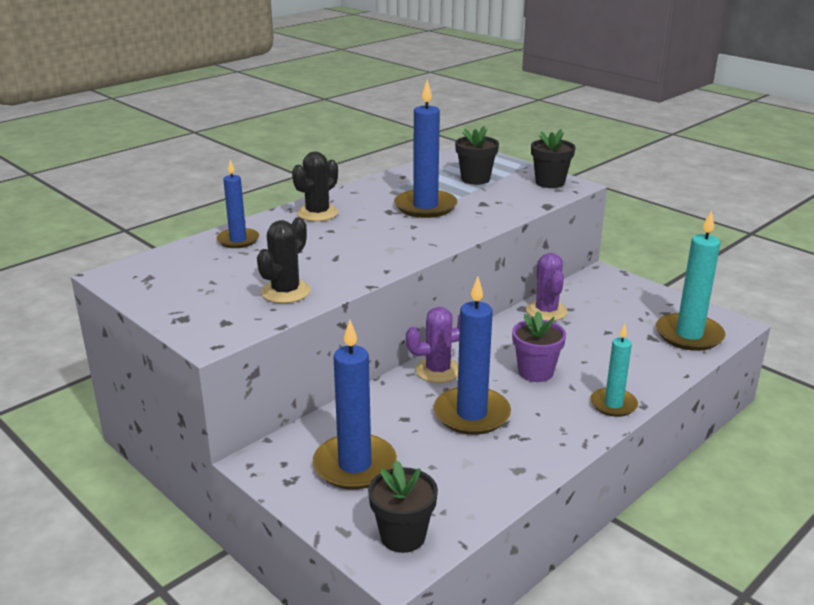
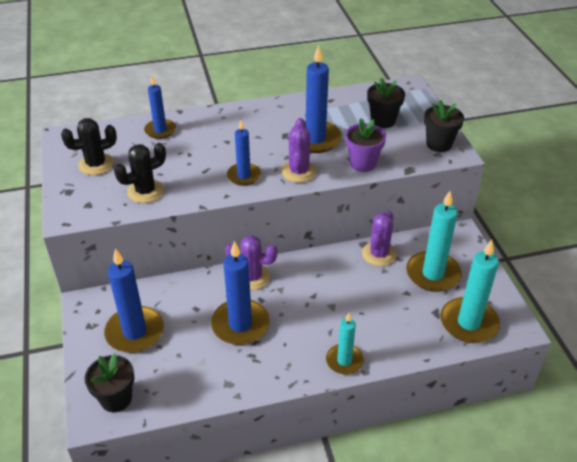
camera: 30 degrees right, 15 degrees up
(317, 213) = (234, 121): black cactus -> black cactus (96, 164)
(385, 251) = (244, 176): none -> blue candle
(440, 233) = (299, 171): none -> purple cactus
(535, 372) = (317, 307): purple flower pot -> purple flower pot (363, 163)
(614, 310) = (433, 274): none -> turquoise candle

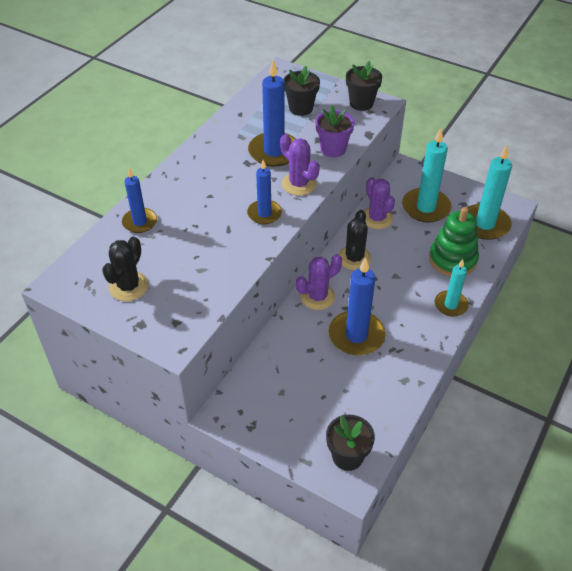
camera: 45 degrees left, 5 degrees up
(135, 332) = (291, 402): blue candle -> none
(145, 191) = (207, 278): black cactus -> black cactus (354, 258)
(397, 329) = (452, 259): none -> green stacking toy

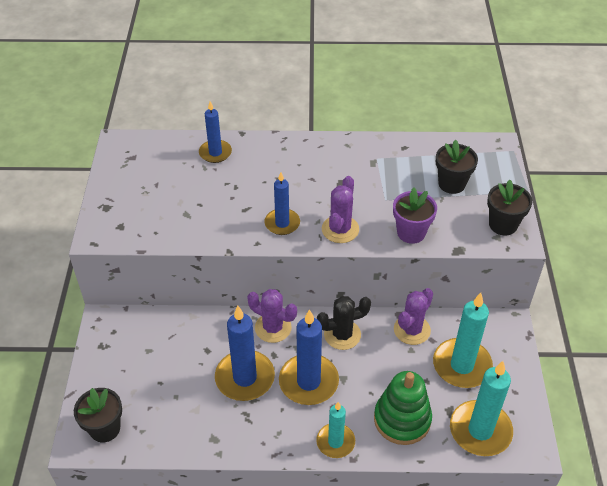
camera: 60 degrees right, 0 degrees up
(128, 286) = (141, 181): black cactus -> none
(274, 152) = (370, 193): blue candle -> blue candle (308, 382)

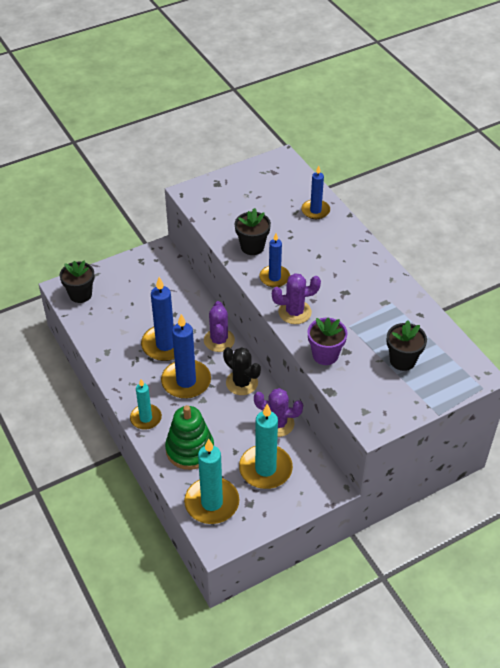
camera: 60 degrees right, 0 degrees up
(503, 225) = (382, 410): black flower pot -> black flower pot (252, 247)

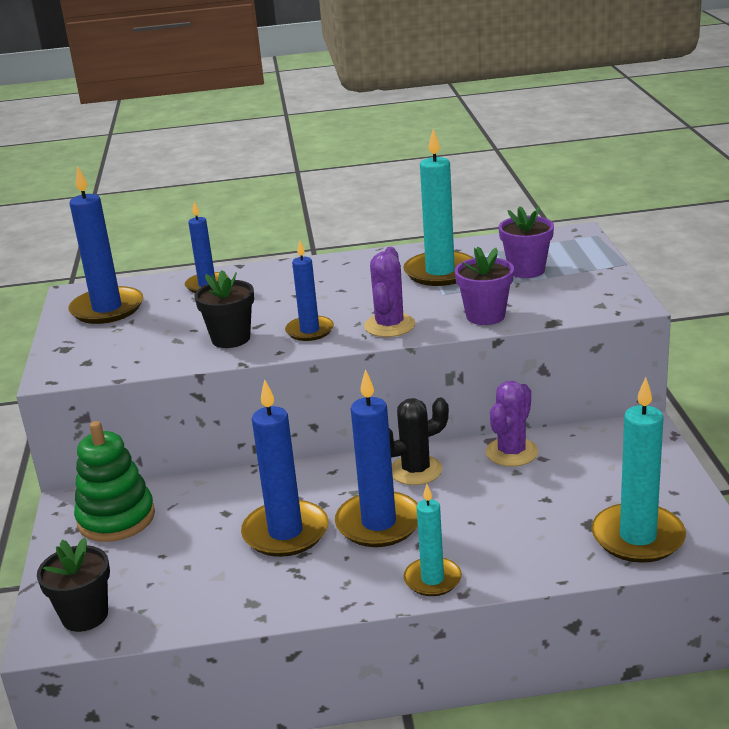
camera: 65 degrees left, 20 degrees down
(190, 450) = (523, 542): green stacking toy -> green stacking toy (116, 518)
(219, 340) = (316, 477): purple cactus -> none
(265, 469) = (591, 477): turquoise candle -> turquoise candle (440, 272)
(268, 180) = (107, 309): none -> blue candle
(402, 360) = (526, 270): black flower pot -> purple flower pot

